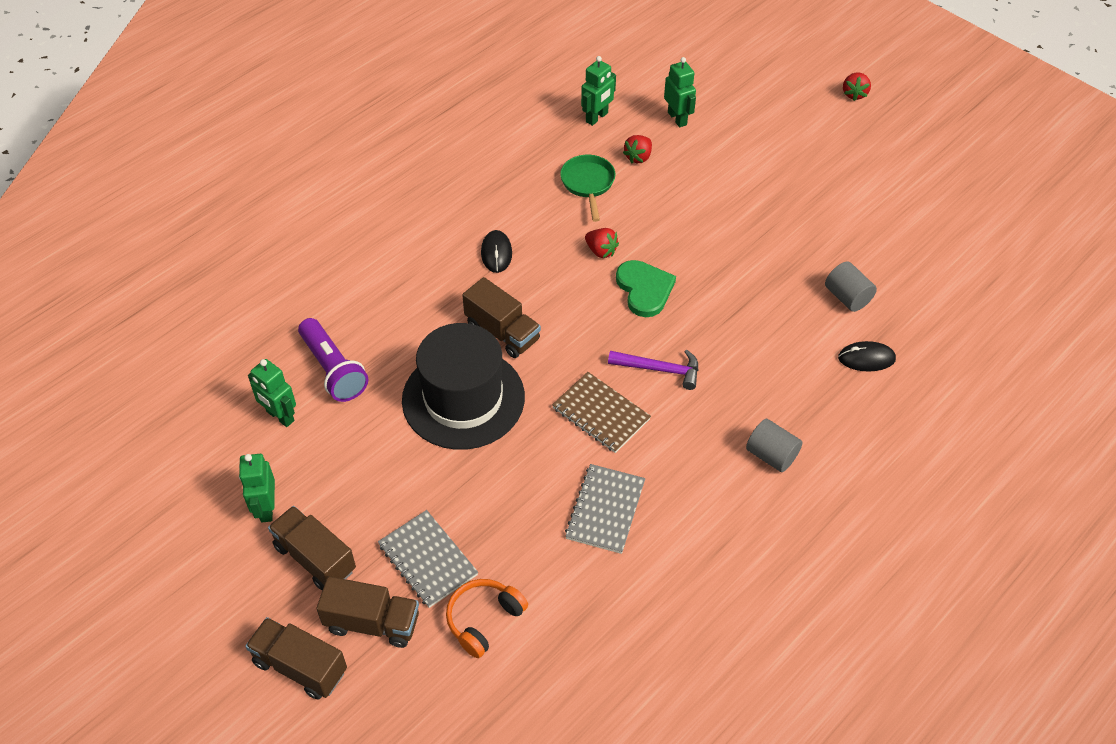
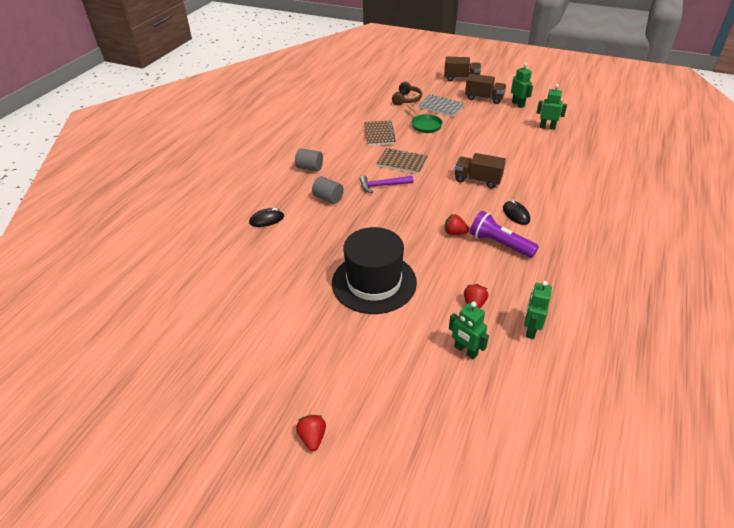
camera: 160 degrees right, 10 degrees down
(333, 370) = (544, 146): purple flashlight -> purple flashlight (499, 244)
(372, 623) = (446, 90): brown truck -> none
(463, 398) = (472, 152): black hat -> black hat (374, 282)
(484, 620) = (406, 99): orange headphones -> brown headphones
(588, 184) = (495, 272): green pan -> green pan (425, 125)
(605, 510) = (379, 134): grey notebook -> brown notebook
(644, 289) = (414, 219): green heart -> none
(847, 297) = (284, 249): grey cylinder -> grey cylinder (328, 198)

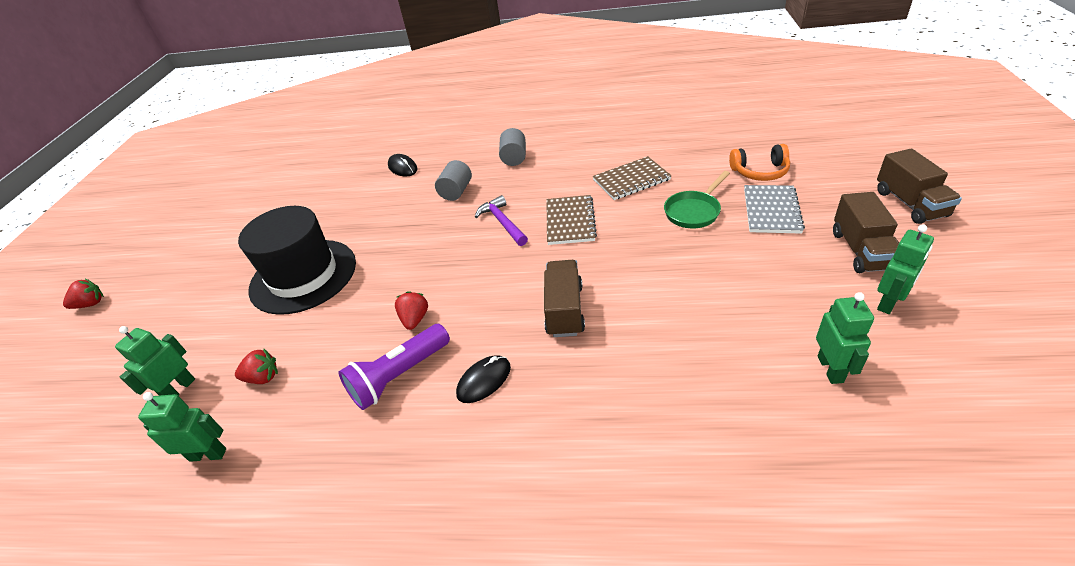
camera: 75 degrees right, 0 degrees up
(406, 99) = (760, 171): brown headphones -> orange headphones
(499, 244) = (399, 376): purple flashlight -> purple flashlight turned 150 degrees counterclockwise

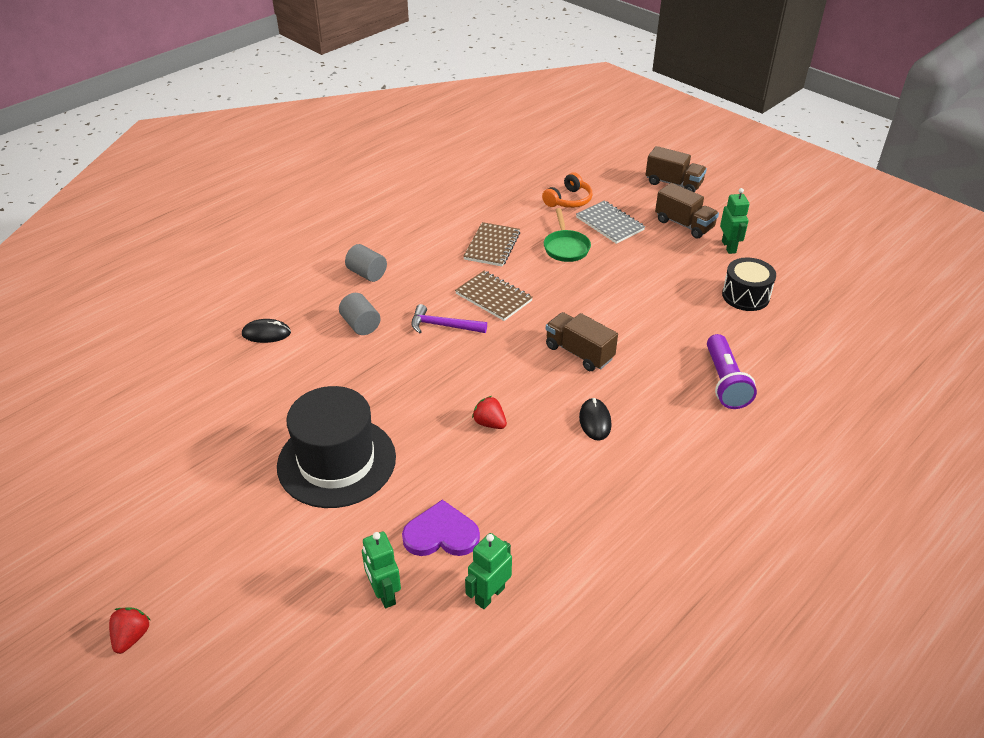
camera: 55 degrees left, 0 degrees up
(263, 378) = (441, 534): red strawberry -> purple heart
(399, 376) = (539, 458): purple flashlight -> purple flashlight (725, 382)
(830, 369) = (745, 296): green robot -> black drum

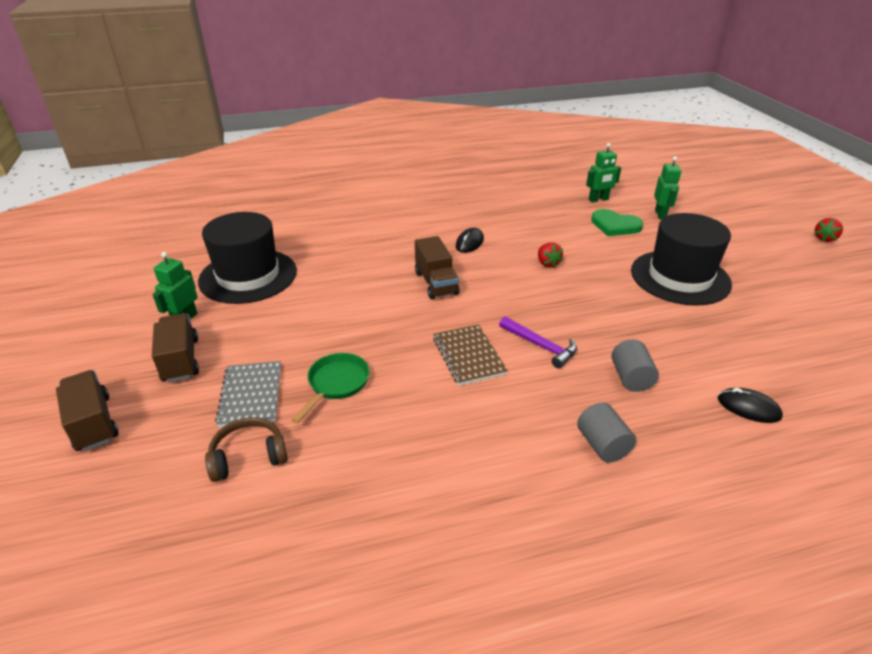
camera: 150 degrees left, 5 degrees down
(441, 534) = (615, 225): purple heart -> green heart
(492, 246) = (417, 422): brown notebook -> none
(568, 200) = (248, 457): orange headphones -> brown headphones
(725, 382) = (355, 234): purple flashlight -> none
(745, 296) = (248, 276): black drum -> black hat

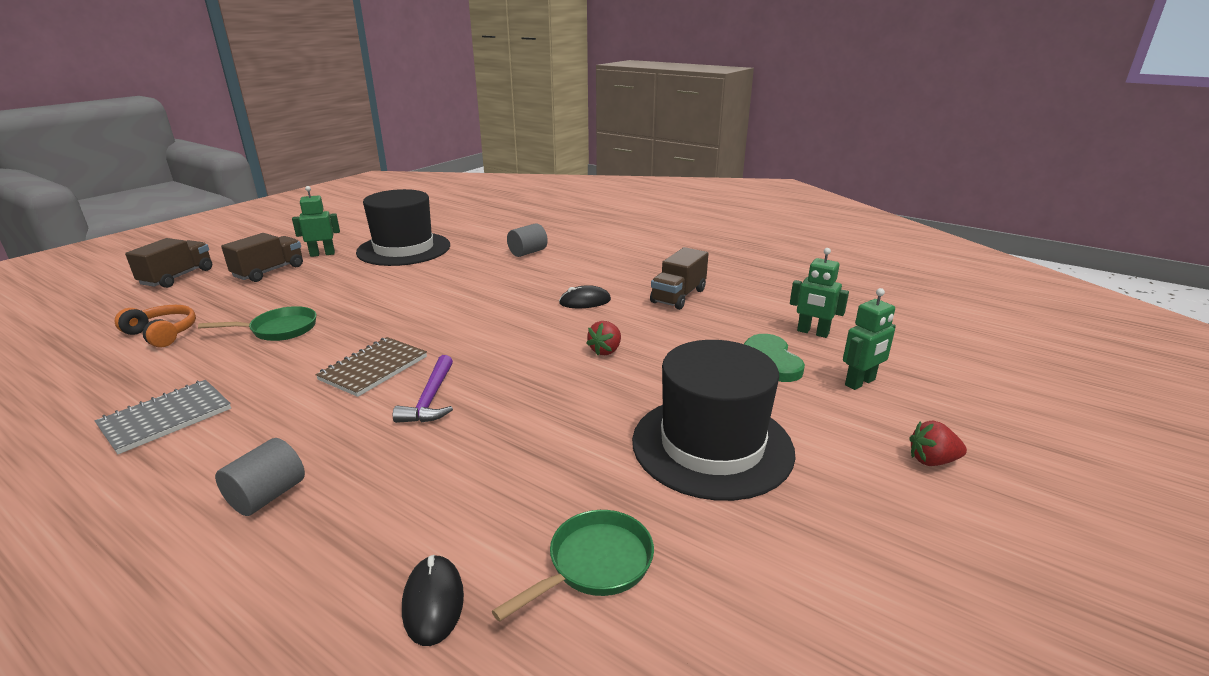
camera: 50 degrees right, 10 degrees down
(248, 457) = (162, 334): brown headphones -> orange headphones
(251, 395) = (241, 307): grey notebook -> grey notebook (166, 418)
(436, 283) = (486, 312): brown truck -> brown truck (678, 296)
(630, 378) = (420, 476): grey cylinder -> grey cylinder (528, 252)
(750, 349) = (594, 564): none -> green pan
(824, 239) = (1114, 566): red strawberry -> red strawberry (932, 460)

